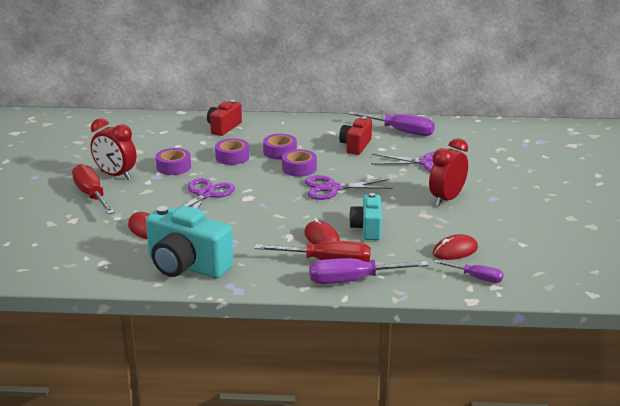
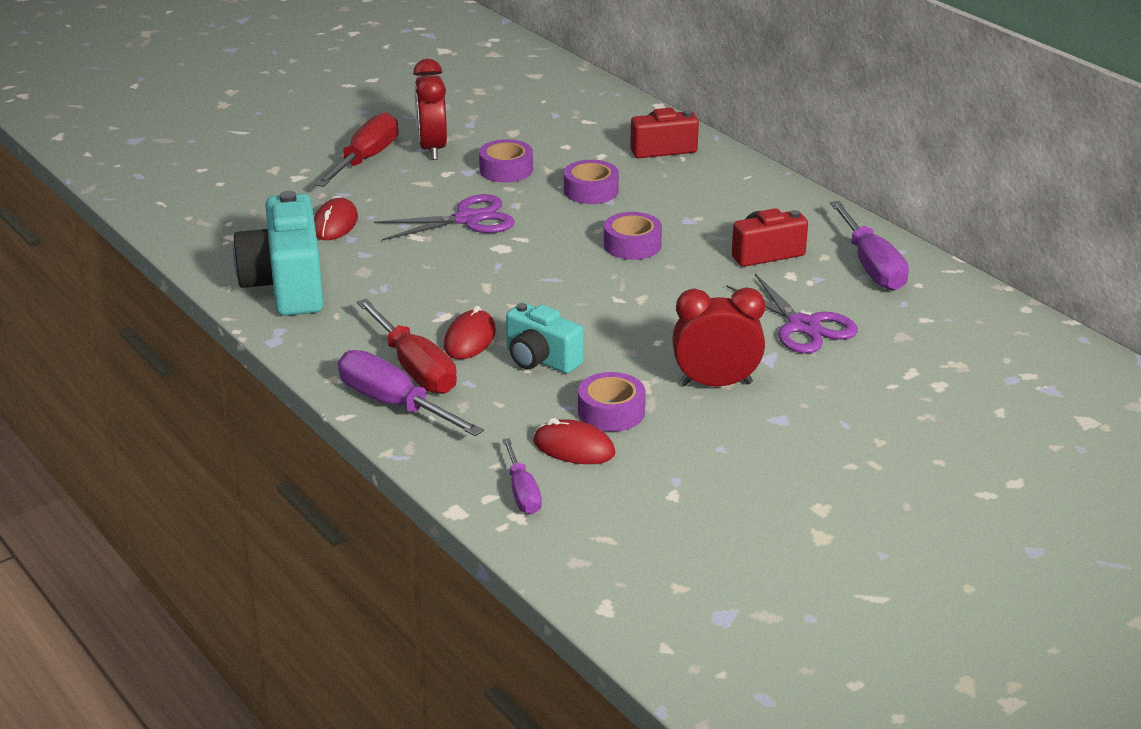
camera: 50 degrees right, 5 degrees up
(280, 152) = (657, 213): purple tape -> purple tape (611, 412)
(332, 188) = (613, 290): purple scissors -> none
(367, 229) = (541, 359): turquoise camera -> turquoise camera turned 105 degrees counterclockwise

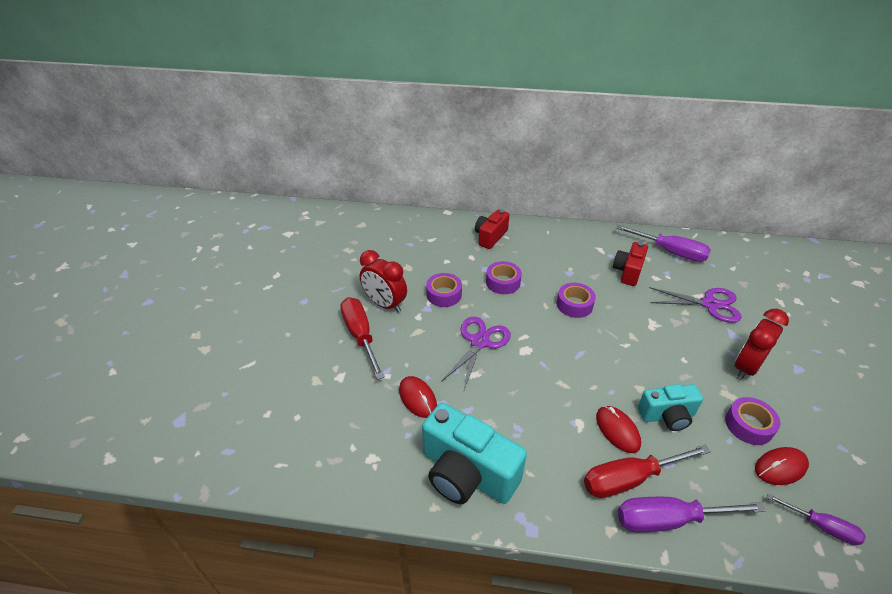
camera: 45 degrees left, 10 degrees up
(414, 368) = (630, 479): red screwdriver -> red screwdriver turned 150 degrees clockwise

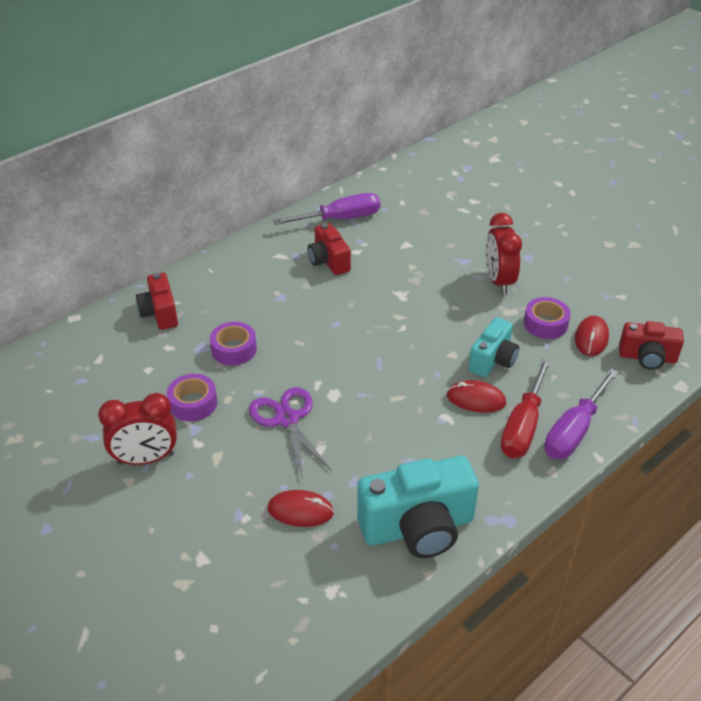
camera: 50 degrees left, 0 degrees up
(360, 336) = (166, 507): red screwdriver -> none
(574, 305) = (322, 323): purple tape -> none
(710, 304) = (421, 247): purple scissors -> none
(821, 526) = (647, 357): purple screwdriver -> red camera

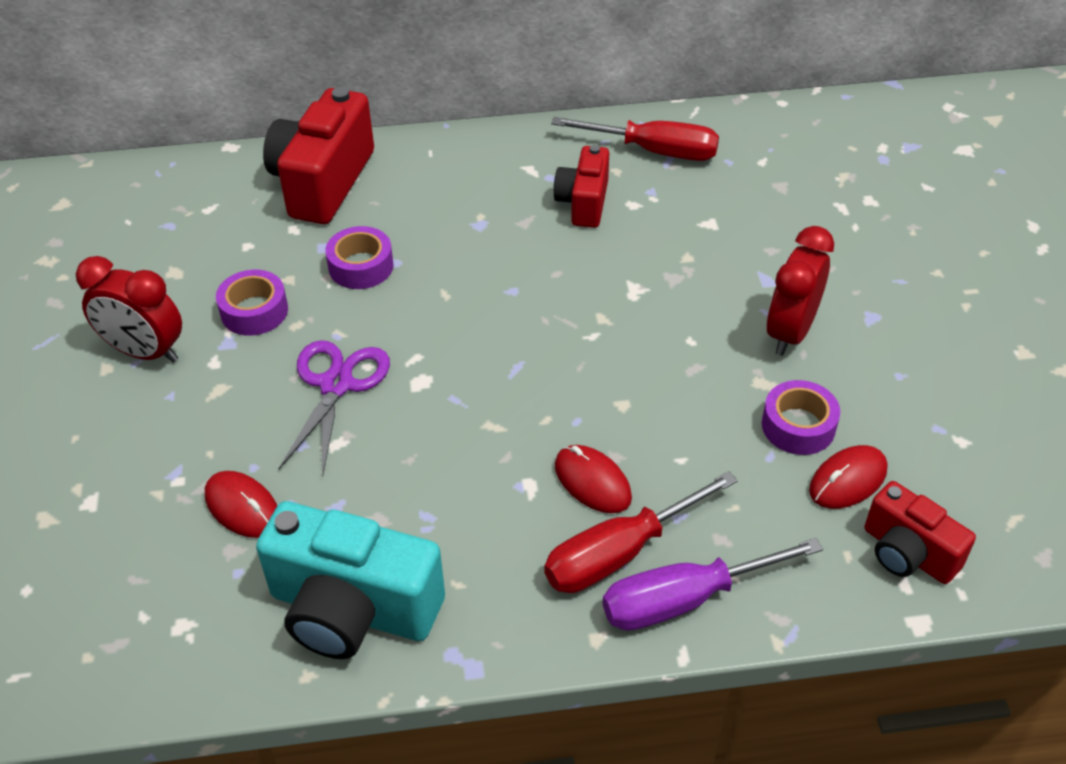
camera: 35 degrees right, 5 degrees up
(160, 313) = (323, 182): red camera -> red camera, size x1.68
(340, 219) = (653, 151): purple screwdriver -> red screwdriver
(493, 360) = (670, 440): turquoise camera -> none

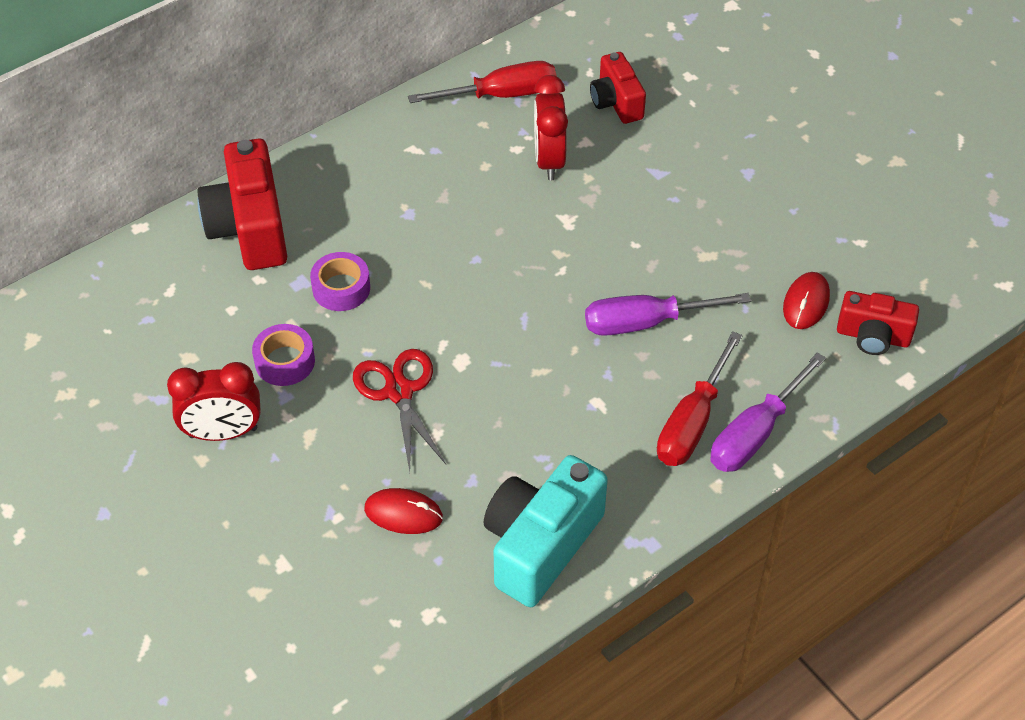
camera: 30 degrees left, 5 degrees up
(336, 385) = (399, 391): purple scissors -> red scissors
(352, 609) = (540, 545): turquoise camera -> turquoise camera turned 135 degrees clockwise
(583, 203) = (477, 162): red camera -> red camera (616, 102)
(592, 482) = (639, 381): red mouse -> none
(645, 424) = (646, 322): none -> purple screwdriver
(790, 332) = (700, 208): red clock -> red clock (549, 160)
(798, 426) = (750, 278): purple tape -> none

